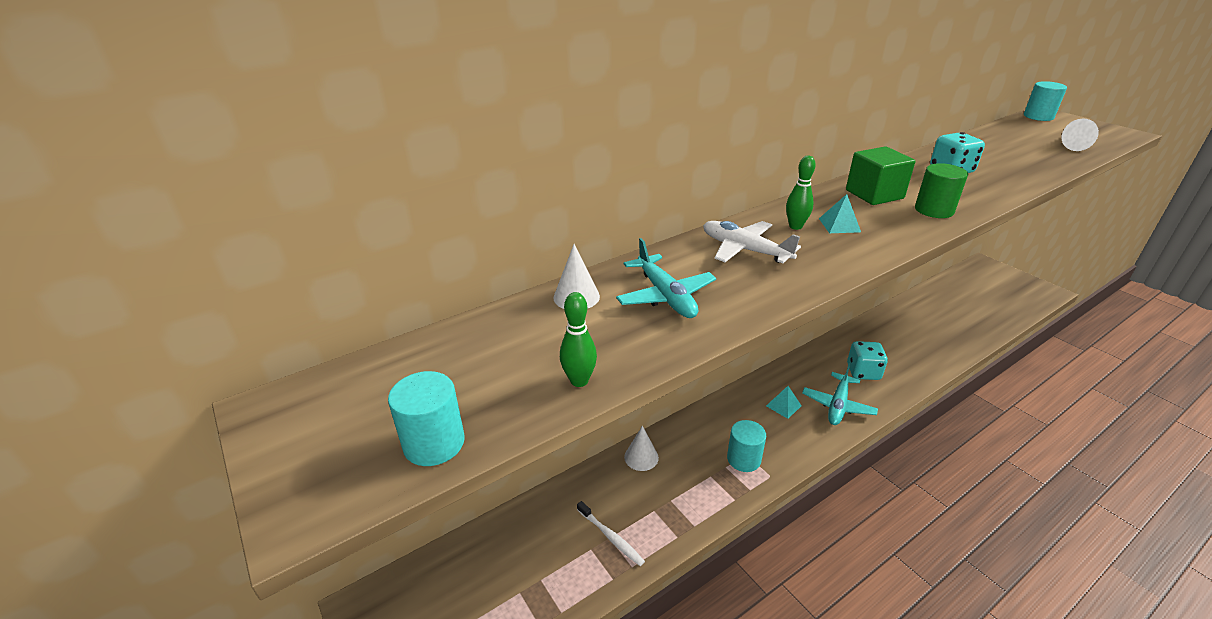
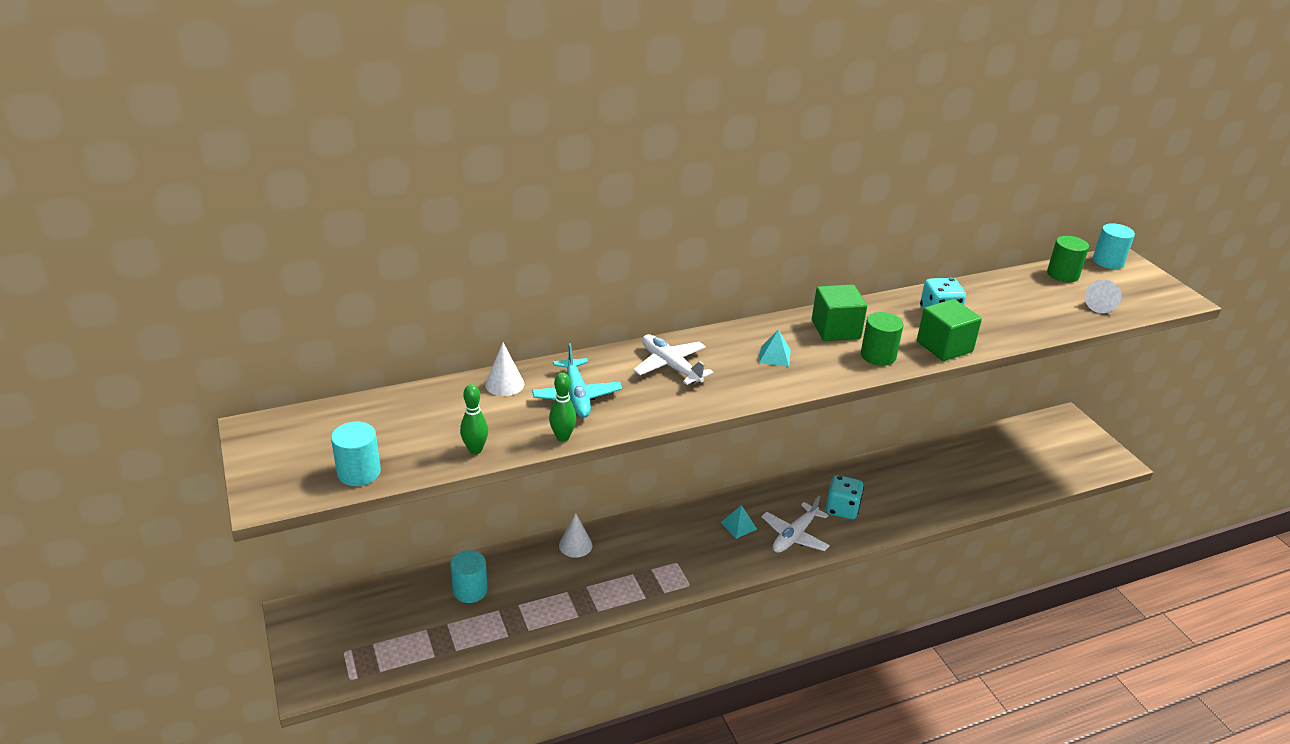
camera: 10 degrees right, 0 degrees up
(610, 537) = (519, 604): white toothbrush -> none
(744, 459) = (672, 566): turquoise cylinder -> turquoise cylinder (470, 590)
(795, 226) = (733, 351): green bowling pin -> green bowling pin (562, 437)
(838, 405) = (794, 536): turquoise plane -> white plane
(983, 194) = (944, 347): none -> green cube
(1015, 129) = (1062, 274): none -> green cylinder

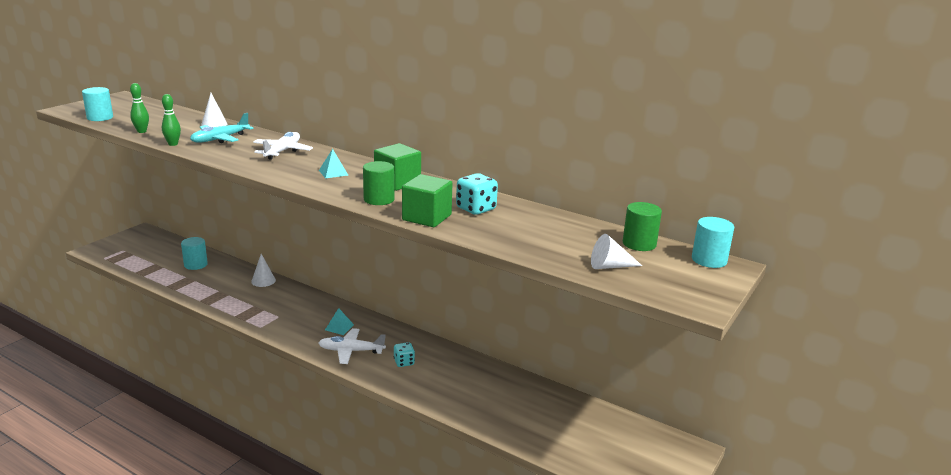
camera: 55 degrees right, 10 degrees down
(842, 509) = (404, 362): turquoise dice -> turquoise dice, size x0.66

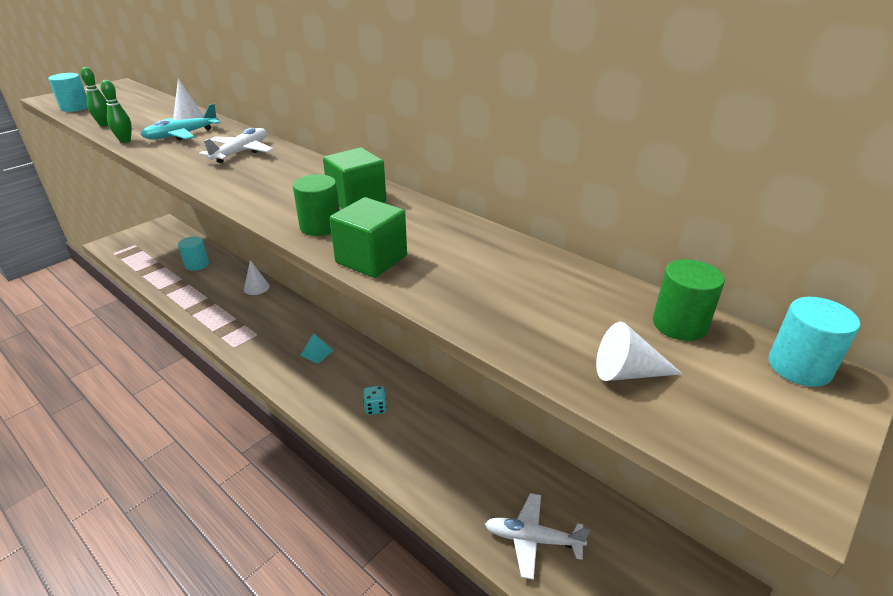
camera: 10 degrees right, 10 degrees up
(333, 172) = (284, 183): turquoise pyramid -> none
(351, 351) = (320, 387): white plane -> white plane (532, 539)
(476, 209) = (445, 247): turquoise dice -> none

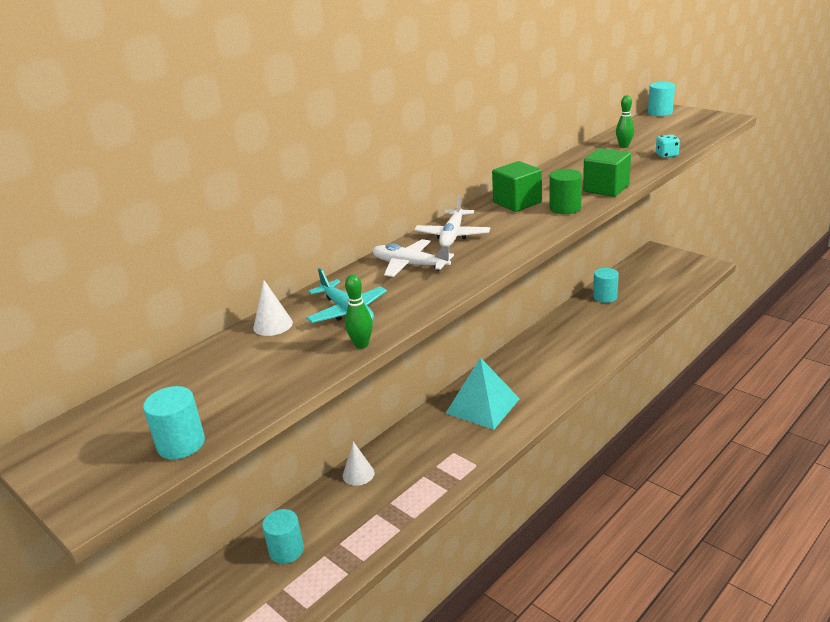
camera: 85 degrees left, 5 degrees down
(104, 124) = (287, 383): green bowling pin -> green bowling pin (624, 146)
(316, 353) = (482, 406): turquoise pyramid -> turquoise pyramid, size x2.30
(375, 408) = (551, 364): turquoise dice -> turquoise dice (666, 155)
(532, 539) = (648, 299): white plane -> white plane (452, 235)
(537, 481) = (605, 297): none -> turquoise cylinder
(627, 372) = (681, 135): white cone -> none
(679, 324) = (639, 127): green cylinder -> none

